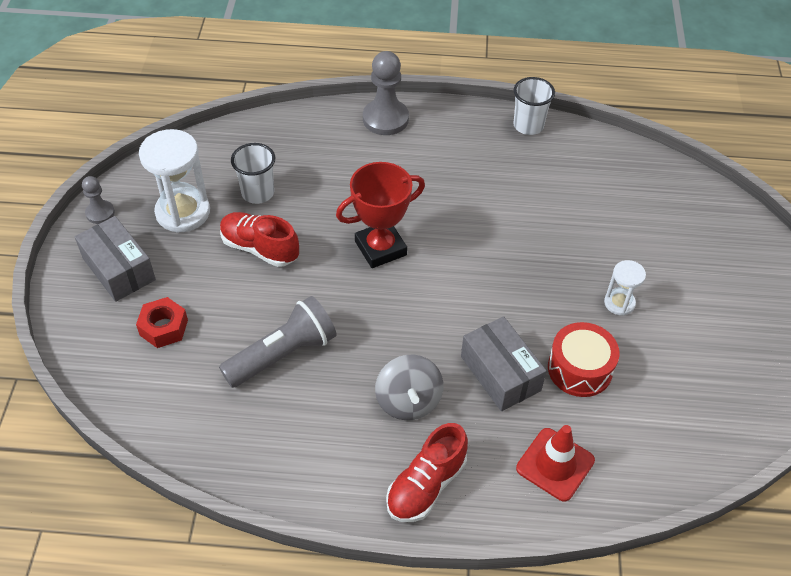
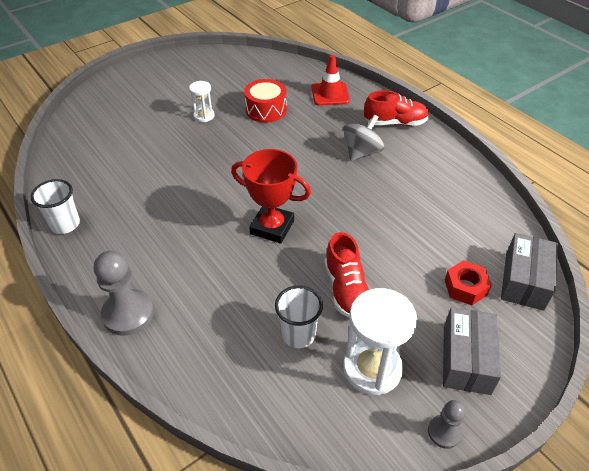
camera: 130 degrees left, 5 degrees down
(283, 354) = (402, 216): grey flashlight -> none
(500, 373) = (302, 132): grey box -> grey box (524, 280)

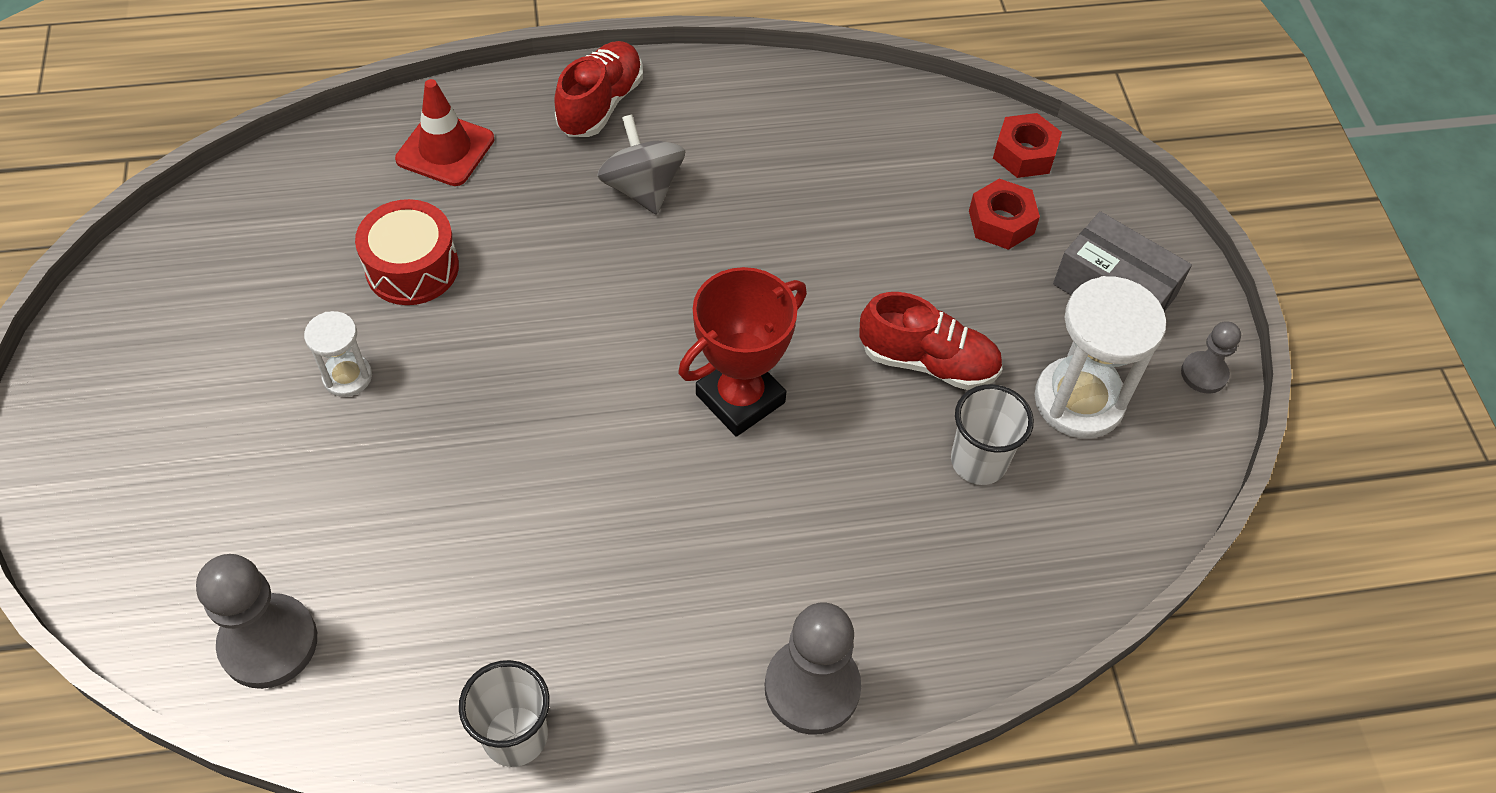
camera: 65 degrees left, 10 degrees up
(79, 145) = (268, 643): none -> grey pawn
(524, 280) = (1024, 154): grey box -> red nut

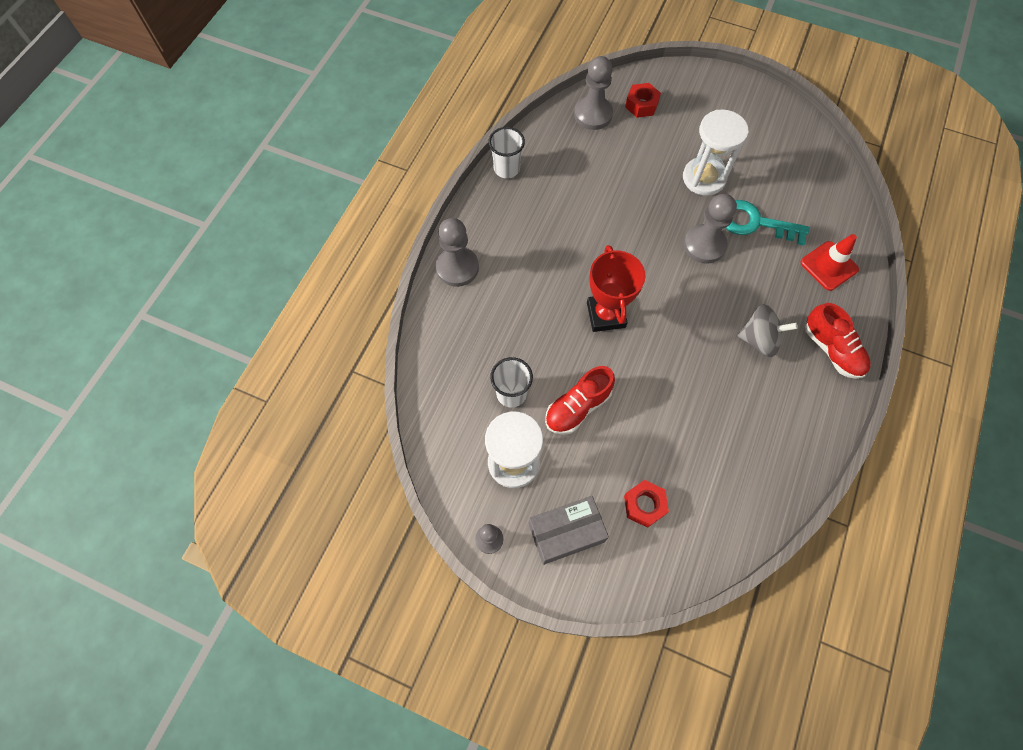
camera: 125 degrees right, 10 degrees up
(347, 377) = (704, 178): white hourglass -> white hourglass, size x1.87
(412, 268) = (755, 223): red drum -> turquoise key
(504, 319) = (704, 245): none -> grey pawn
(1024, 154) = (687, 555): red nut -> red nut (641, 105)

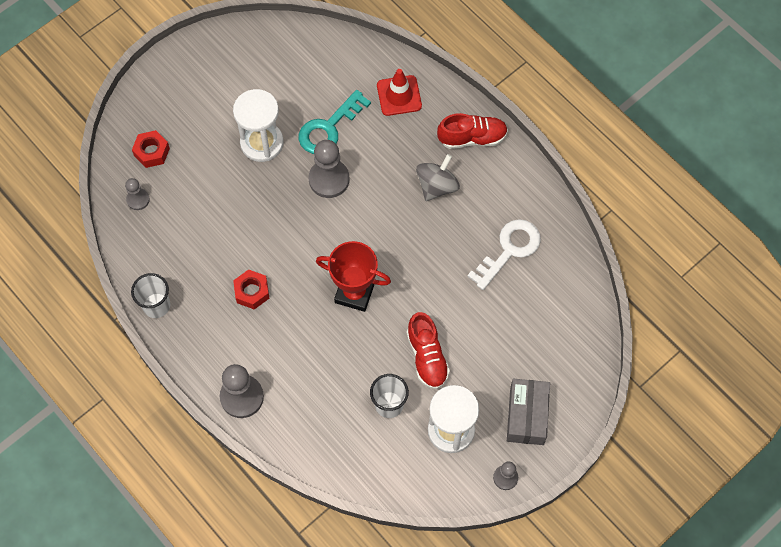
camera: 65 degrees left, 0 degrees up
(593, 114) = (138, 199): grey pawn -> grey pawn, size x0.56
(644, 505) = (531, 346): red nut -> red nut (252, 292)
(735, 437) = (509, 250): none -> white key

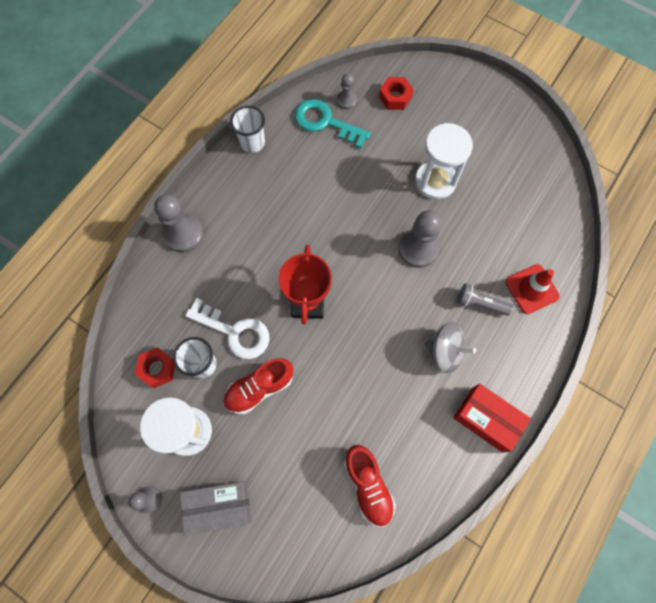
camera: 75 degrees right, 5 degrees up
(252, 292) = (285, 214): red nut -> red nut (157, 369)
(329, 128) = (472, 234): turquoise key -> turquoise key (325, 122)
(400, 143) = (480, 303): none -> grey flashlight
(472, 138) = (511, 373): red shoe -> red shoe (368, 485)
(507, 171) = (487, 419): none -> red box
(509, 250) = (397, 443): white key -> white key (234, 331)

